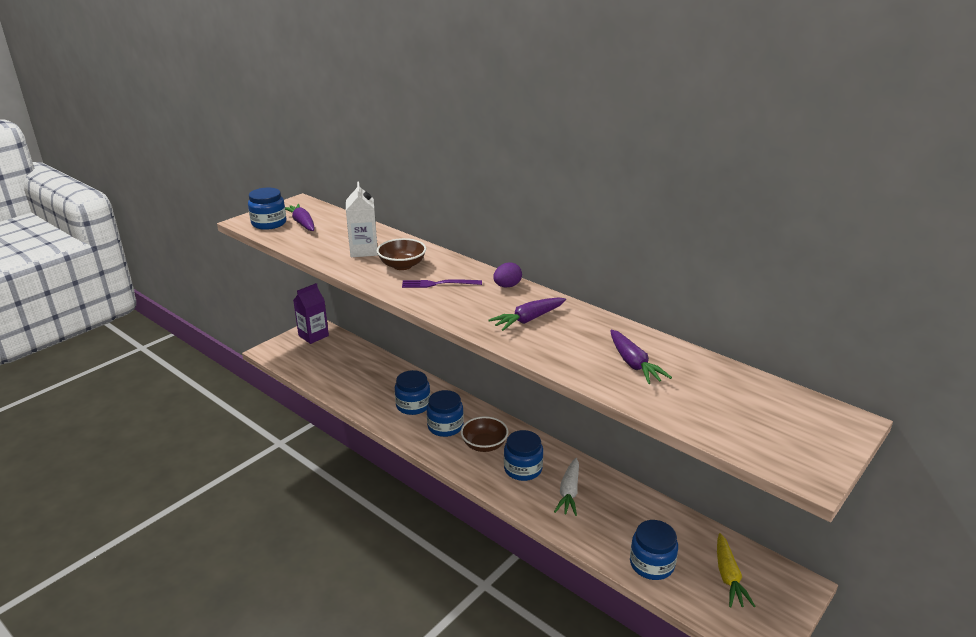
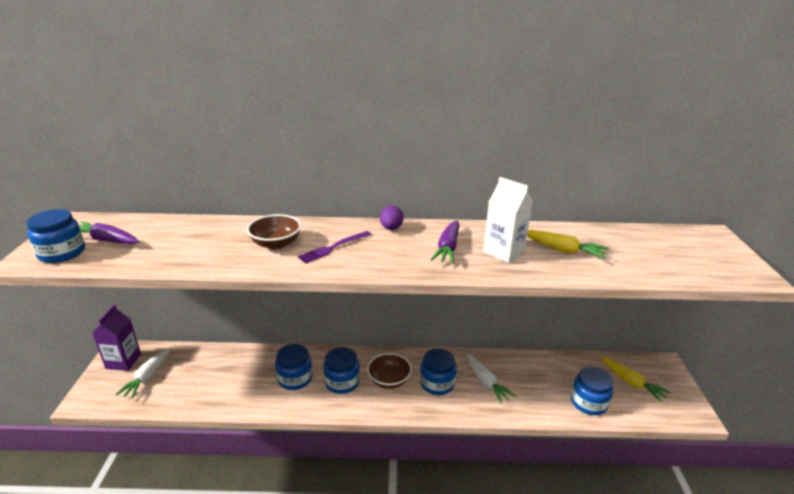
camera: 40 degrees left, 0 degrees up
(318, 354) = (148, 377): none -> white carrot
(364, 251) = (217, 244): white carton -> white carton (503, 252)
(633, 364) = (563, 250): purple carrot -> yellow carrot

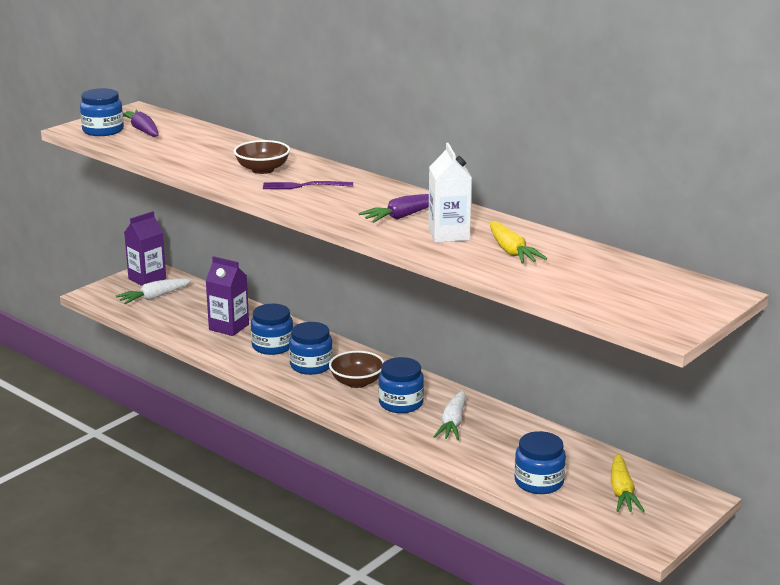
camera: 40 degrees right, 5 degrees down
(242, 377) = (229, 327): none -> purple carton
(391, 228) = (381, 188): purple egg -> none

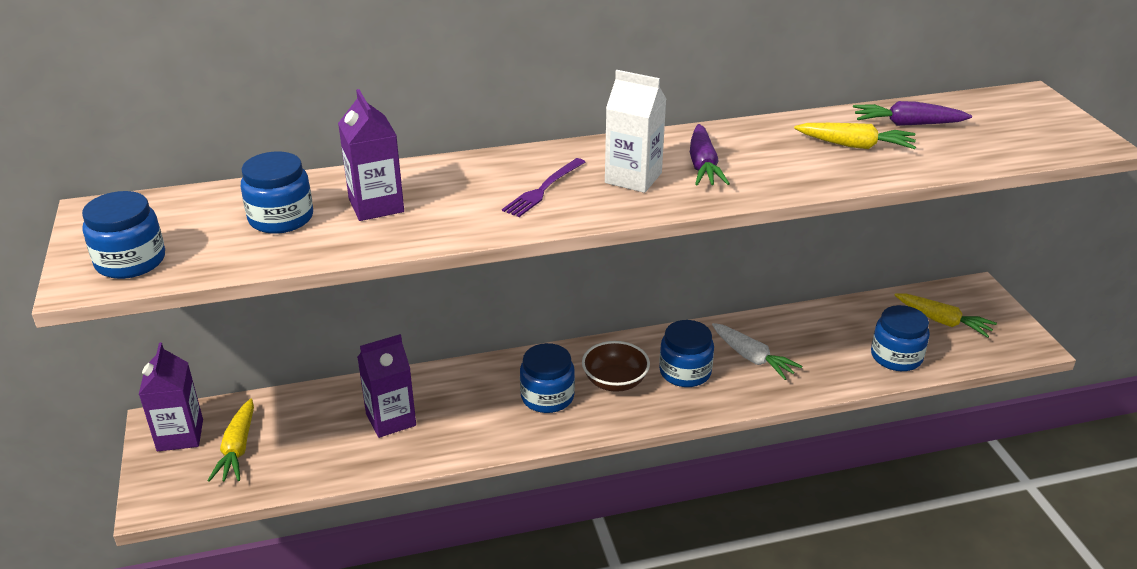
camera: 55 degrees left, 10 degrees up
(142, 130) = (184, 232): purple carrot -> purple carrot (907, 124)
(154, 297) = (237, 449): white carrot -> yellow carrot
(226, 157) = (376, 205): none -> purple carton
(262, 169) = (455, 197): brown bowl -> none
(272, 346) = (474, 406): blue jar -> blue jar (281, 218)
(449, 234) = (780, 160): white carton -> white carton (633, 178)

